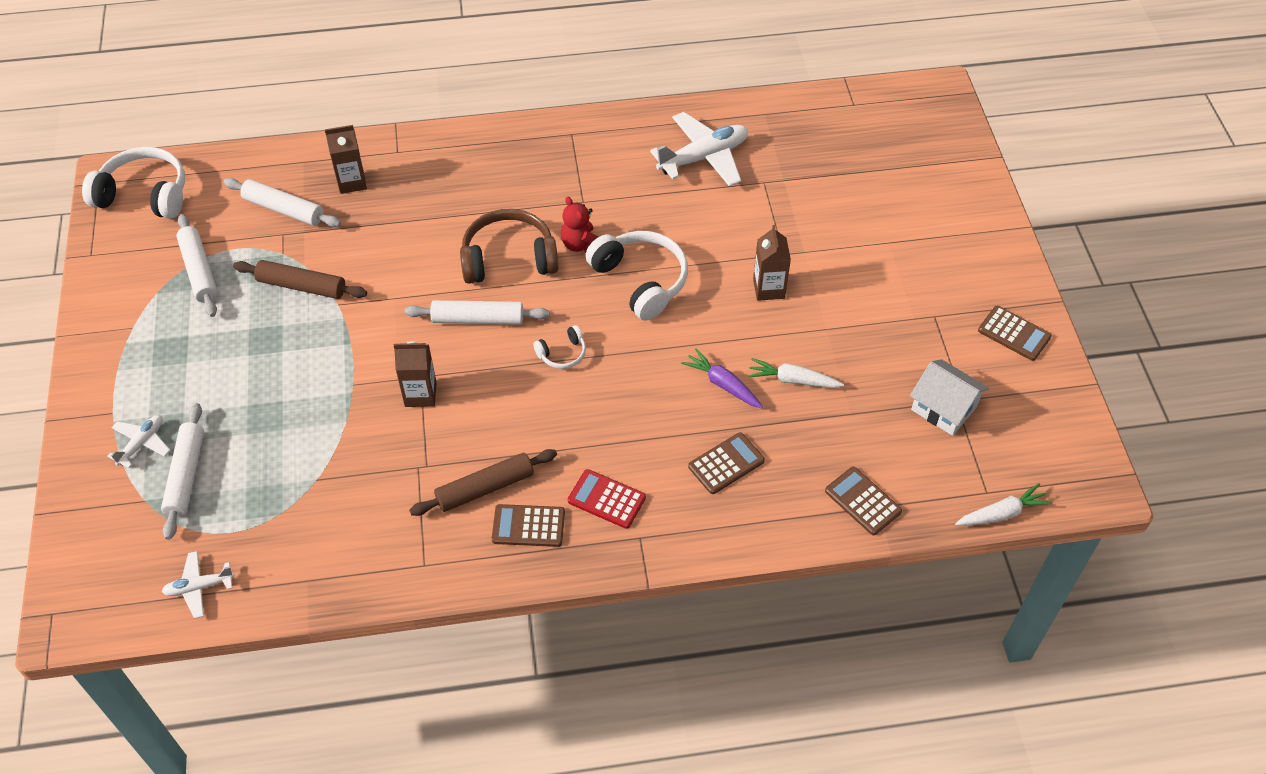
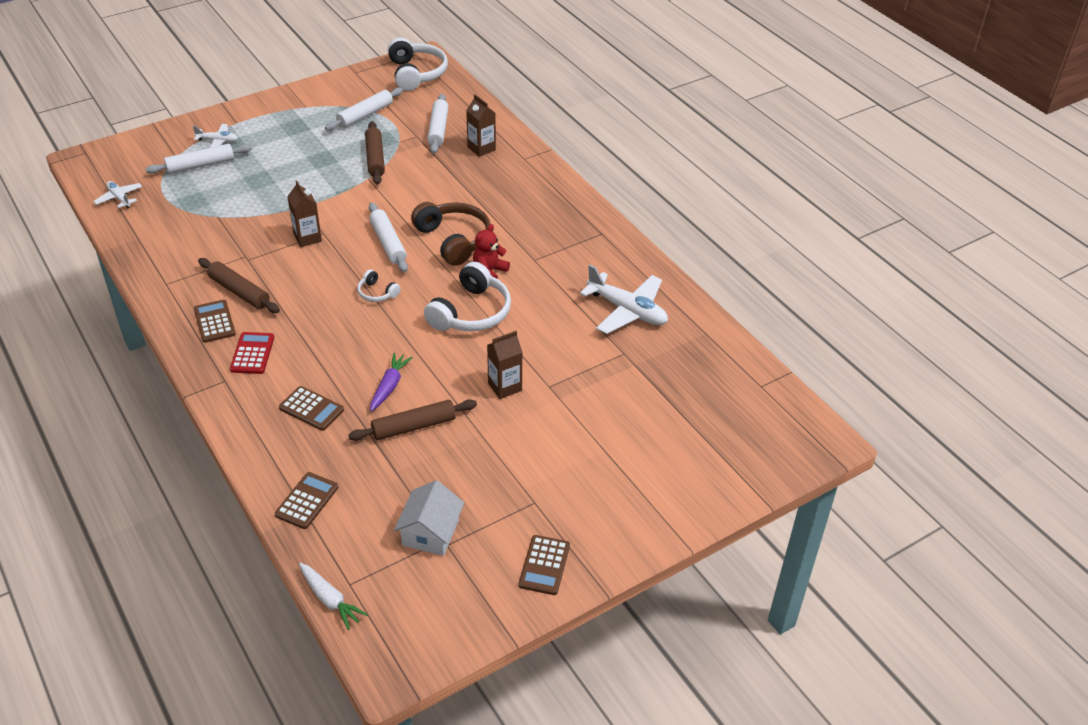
camera: 65 degrees right, 10 degrees down
(793, 380) = (414, 426): white carrot -> brown rolling pin

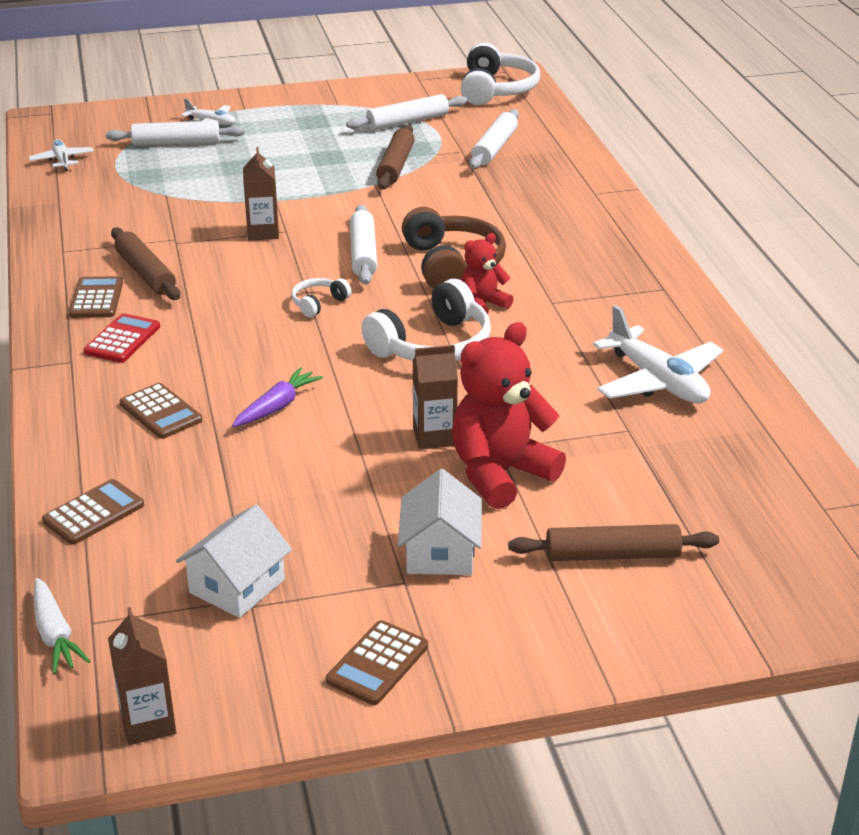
camera: 20 degrees right, 10 degrees down
(377, 293) = (318, 303): white headphones -> white headphones turned 75 degrees clockwise
(414, 426) = (284, 458): brown rolling pin -> brown rolling pin (612, 555)
(481, 148) = (541, 175): brown carton -> brown carton (148, 723)
(547, 475) = (440, 552): none -> white house
(559, 406) = (500, 474): none -> red teddy bear

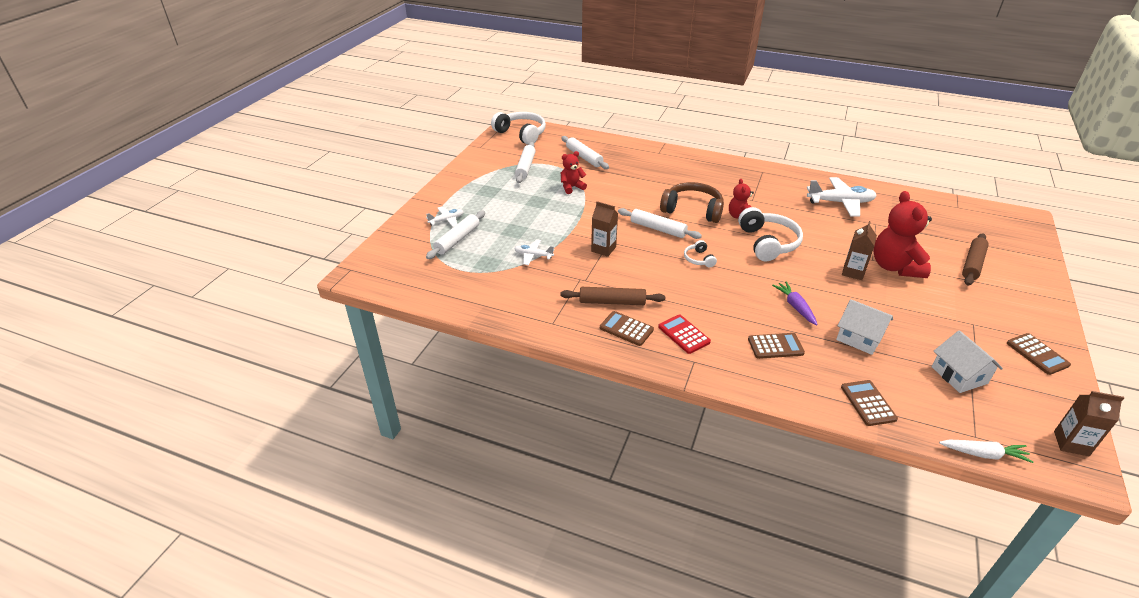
camera: 55 degrees left, 5 degrees up
(62, 160) = (427, 286): white plane -> white plane (533, 255)
(396, 166) = (571, 187): brown rolling pin -> red teddy bear
(440, 552) = (953, 306): white house -> white house (859, 338)

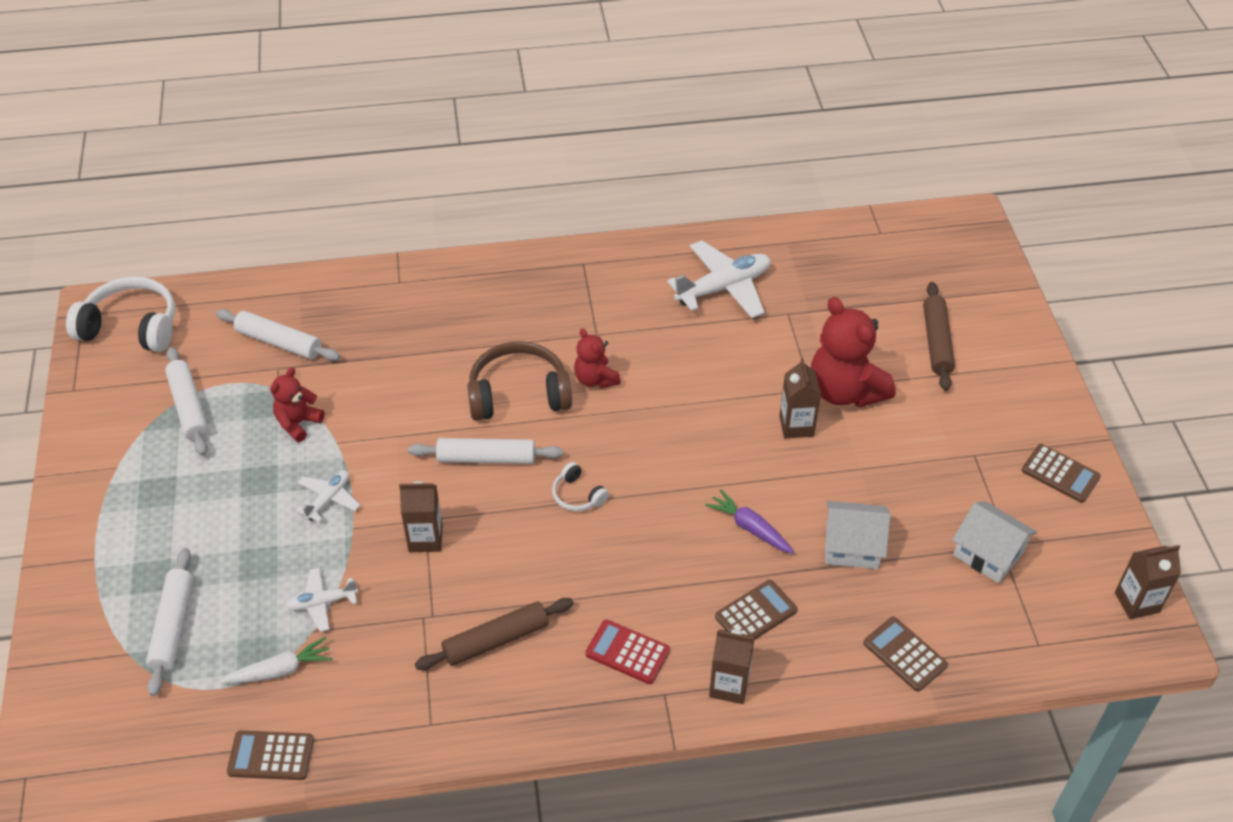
camera: 30 degrees left, 10 degrees up
(446, 220) = (125, 592): white plane -> white plane (328, 499)
(626, 329) = (543, 681): brown calculator -> brown calculator (271, 756)
(737, 373) = (729, 686): none -> brown carton
(768, 243) = (660, 417): white headphones -> none
(983, 454) = (1055, 668): white carrot -> white carrot (280, 670)

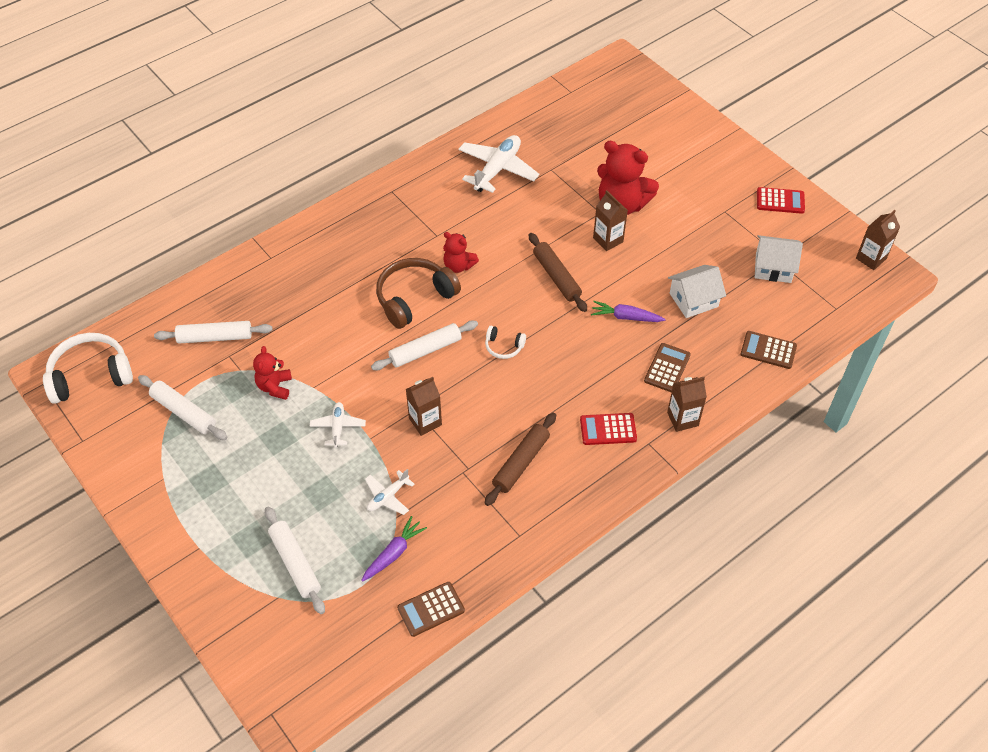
camera: 30 degrees left, 5 degrees up
(280, 670) = (393, 553): white carrot -> purple carrot
(936, 342) = (654, 149): brown rolling pin -> brown rolling pin (556, 277)
(1060, 474) = (780, 201): brown calculator -> red calculator

